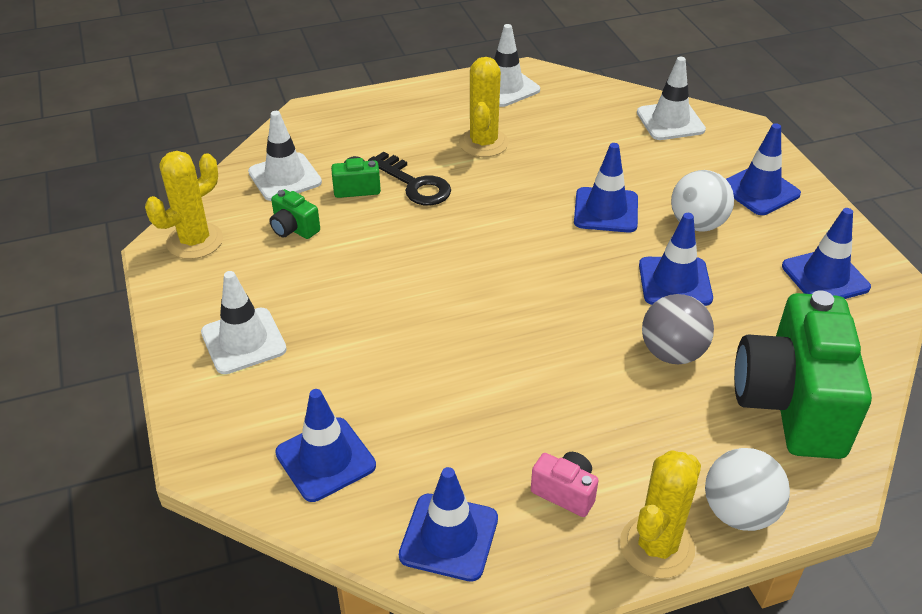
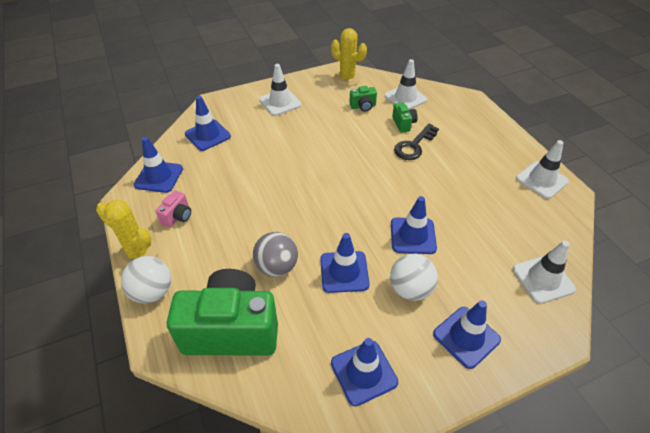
camera: 85 degrees right, 5 degrees up
(294, 229) = (363, 106): green camera -> green camera turned 135 degrees counterclockwise
(483, 143) = (468, 172): yellow cactus -> none

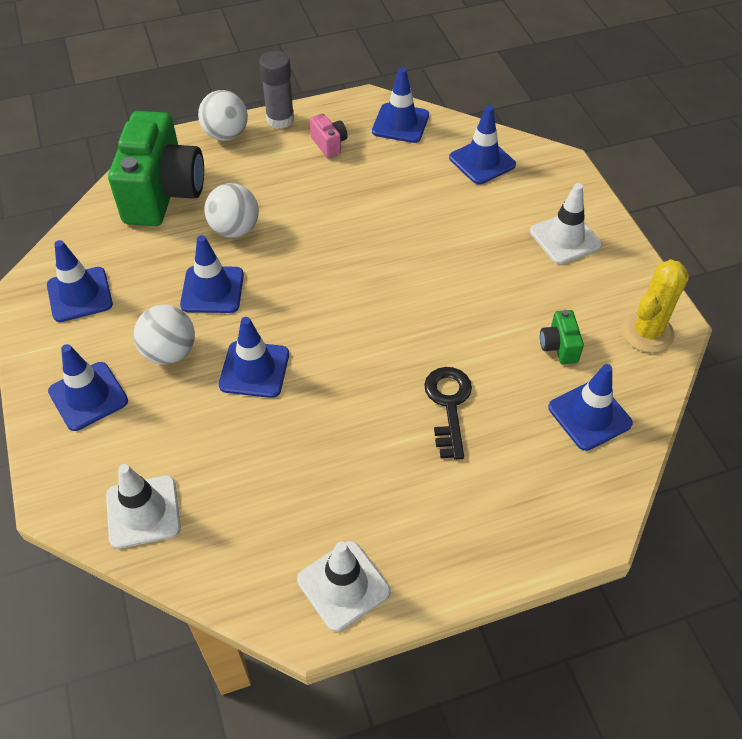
camera: 95 degrees right, 5 degrees up
(138, 253) = (280, 119): yellow cactus -> grey glue stick
(177, 217) = (329, 144): pink camera -> pink camera turned 150 degrees counterclockwise
(277, 267) = (234, 229): grey ball -> white ball
(403, 124) = (509, 399): green camera -> none
(405, 98) = (589, 415): white traffic cone -> blue traffic cone
(414, 145) = (448, 405): black key -> black key turned 45 degrees clockwise

